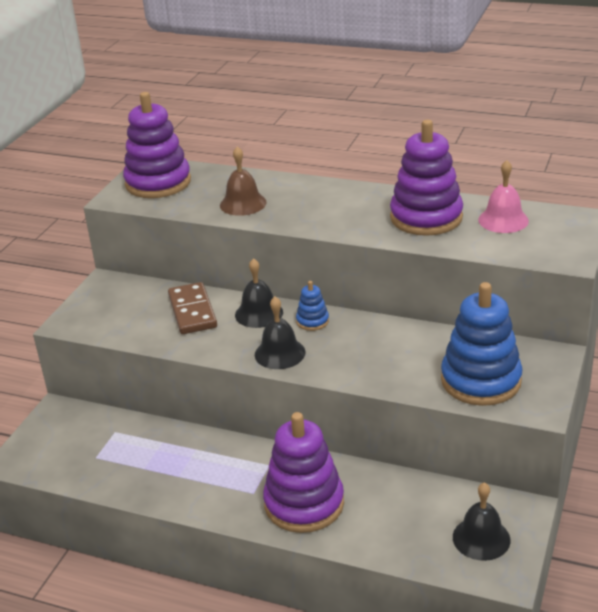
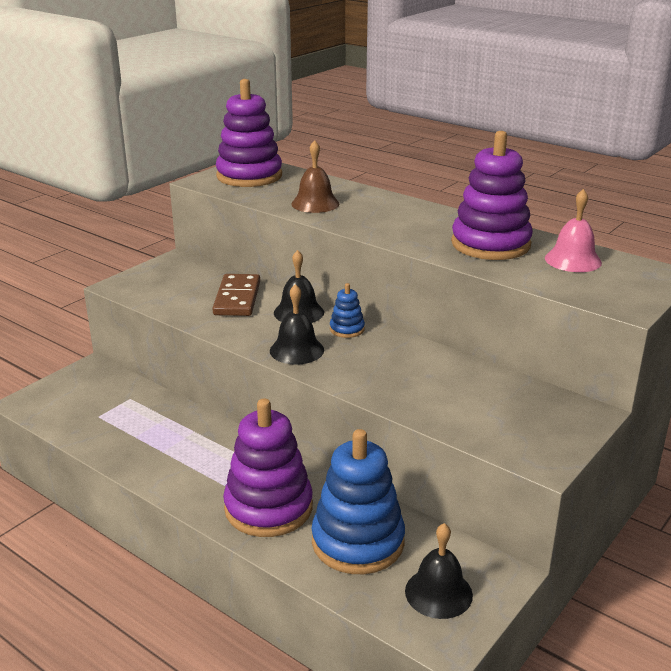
camera: 15 degrees right, 5 degrees down
(480, 380) = (491, 419): blue stacking toy -> blue stacking toy (358, 542)

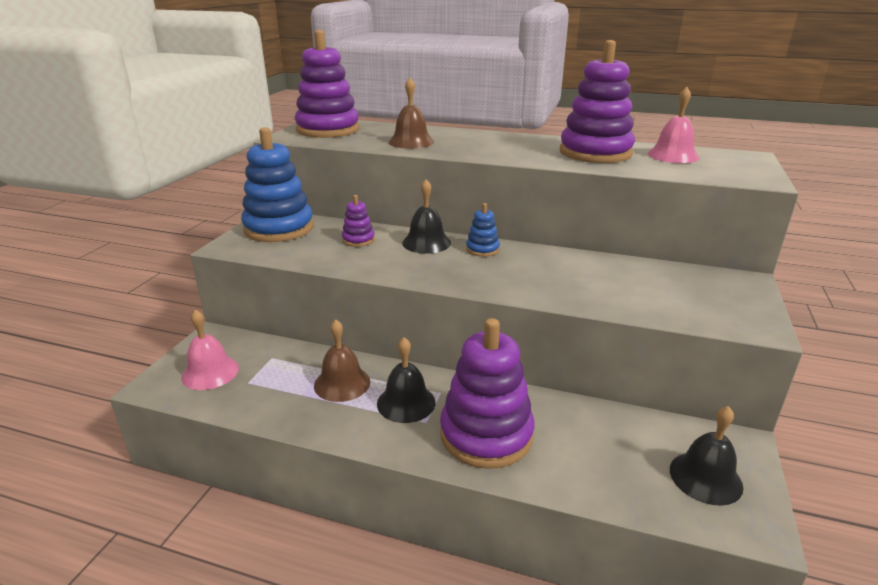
camera: 20 degrees left, 0 degrees up
(73, 400) = (210, 372): none -> pink bell
(175, 434) = (342, 383): none -> brown bell
(237, 298) = (358, 240): brown domino -> purple stacking toy
(296, 350) = (453, 274): black bell -> black bell (406, 403)
(358, 542) = (594, 447): blue stacking toy -> blue stacking toy (279, 228)

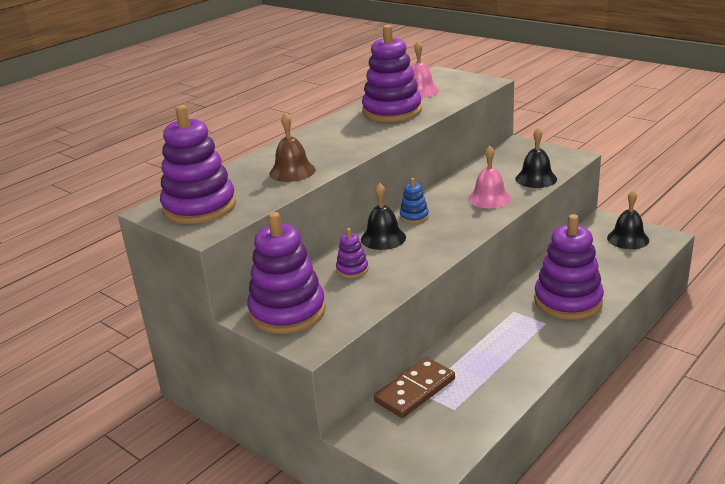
camera: 65 degrees left, 0 degrees up
(210, 372) = (426, 433): pink bell -> pink bell (489, 198)
(276, 353) = (415, 390): none -> brown domino
(279, 228) = (287, 312): blue stacking toy -> purple stacking toy
(342, 383) = (480, 356): brown bell -> none
(406, 403) = (519, 328): black bell -> black bell (536, 179)

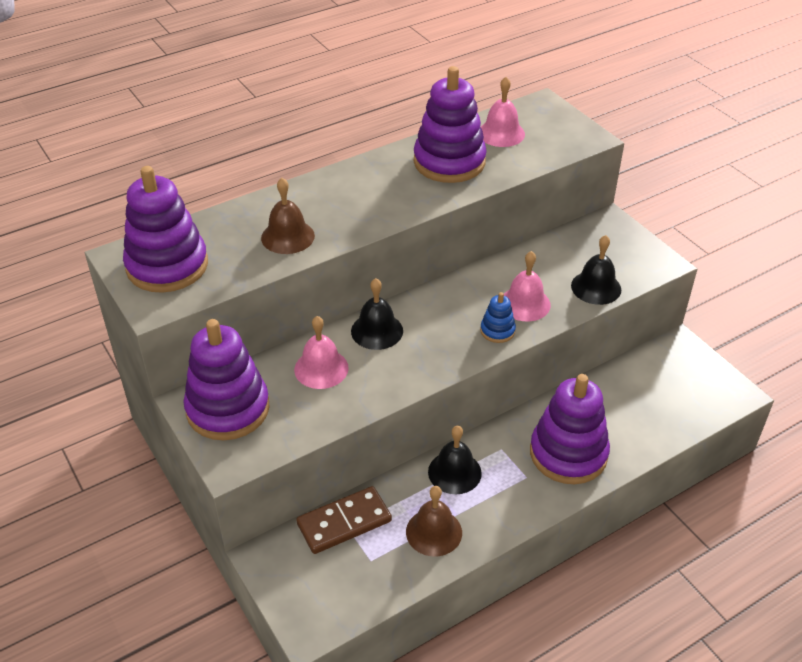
camera: 15 degrees right, 15 degrees up
(352, 269) = (321, 368): purple stacking toy -> pink bell
(414, 216) = (427, 307): blue stacking toy -> blue stacking toy (497, 331)
(495, 376) = (434, 532): none -> brown bell
(628, 239) = (690, 382): black bell -> black bell (454, 472)

